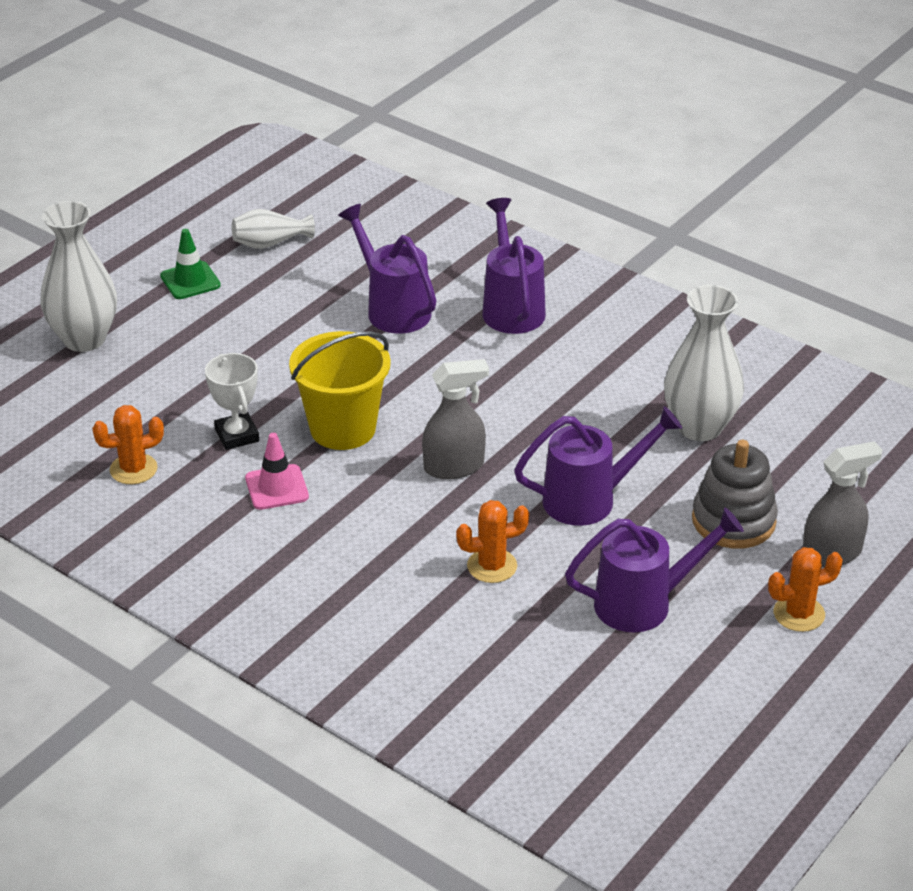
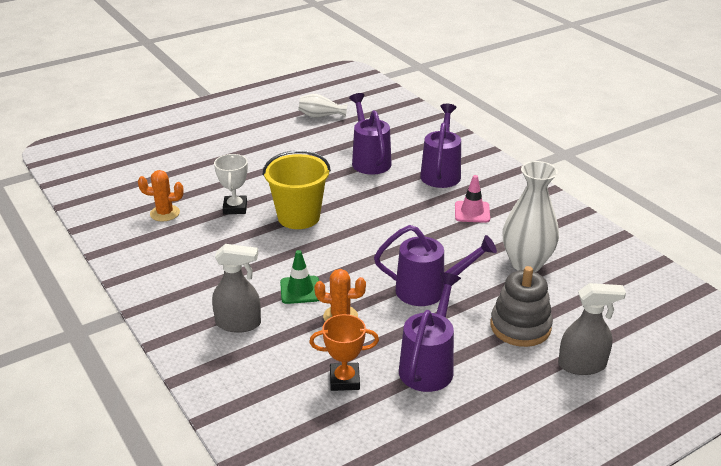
camera: 20 degrees right, 5 degrees down
(84, 339) = (187, 143): white vase -> none
(190, 281) = (264, 126): green traffic cone -> green traffic cone (300, 290)
(276, 487) = (238, 241): pink traffic cone -> pink traffic cone (472, 212)
(454, 467) = (352, 252): grey spray bottle -> grey spray bottle (238, 323)
(547, 651) = (344, 380): none -> orange trophy
(644, 603) = (429, 365): purple watering can -> purple watering can turned 75 degrees counterclockwise
(799, 614) = (537, 401): orange cactus -> none

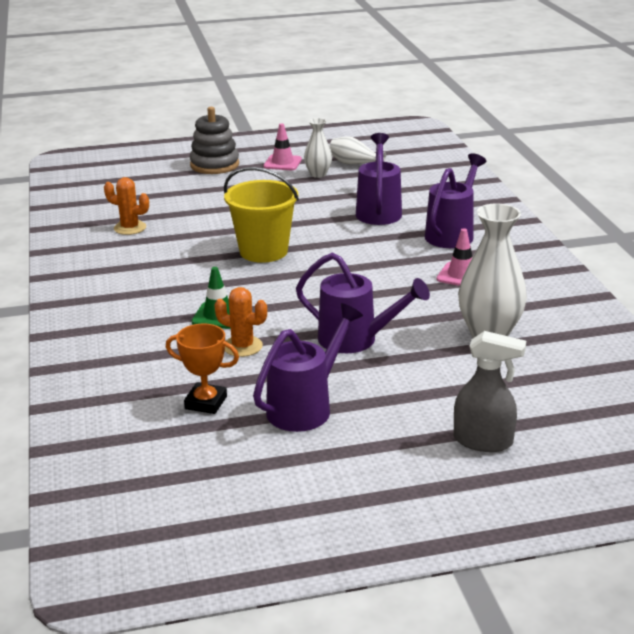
camera: 20 degrees right, 5 degrees down
(235, 208) = (203, 233): white trophy -> none
(238, 323) = (134, 334): grey spray bottle -> none
(259, 124) = (282, 163): none -> pink traffic cone
(297, 131) = (318, 174): none -> white vase
(520, 326) = (436, 391): grey stacking toy -> grey stacking toy (214, 165)

